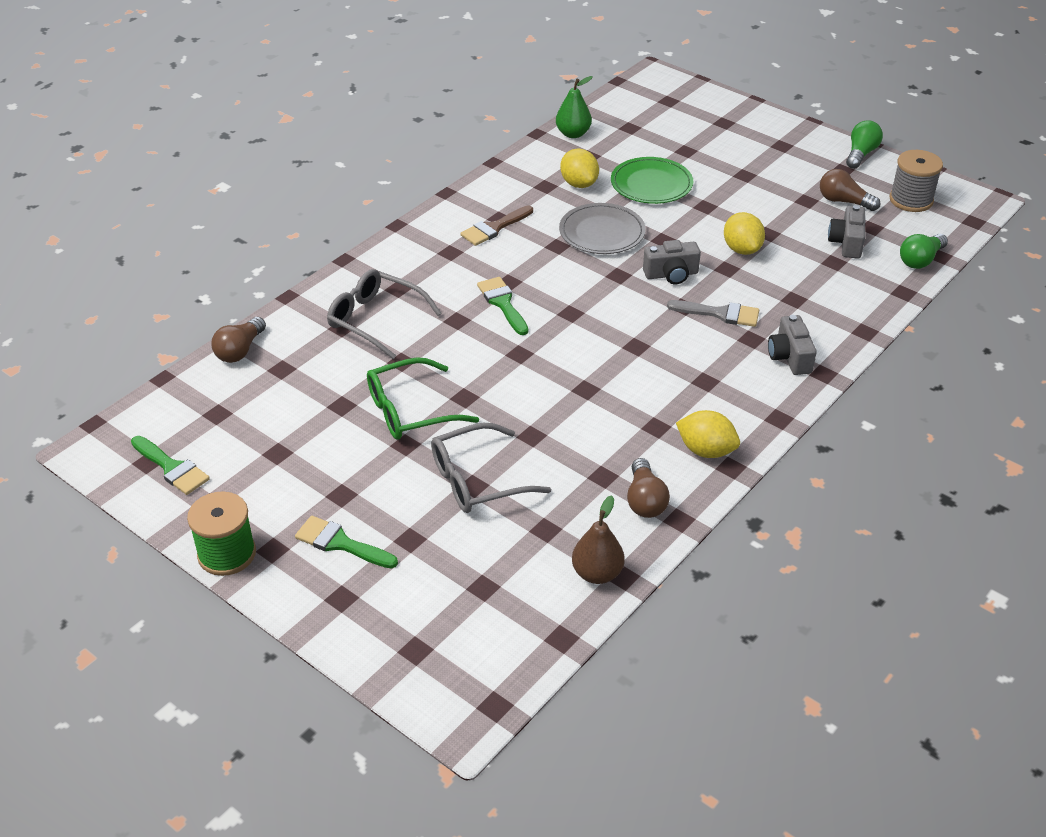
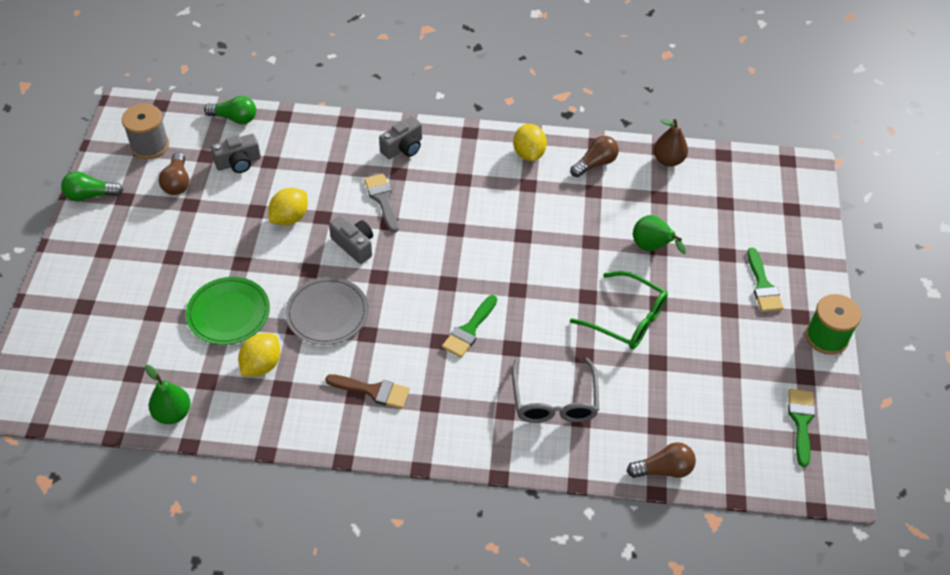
camera: 125 degrees left, 10 degrees up
(478, 480) = (652, 248): grey glasses -> green pear

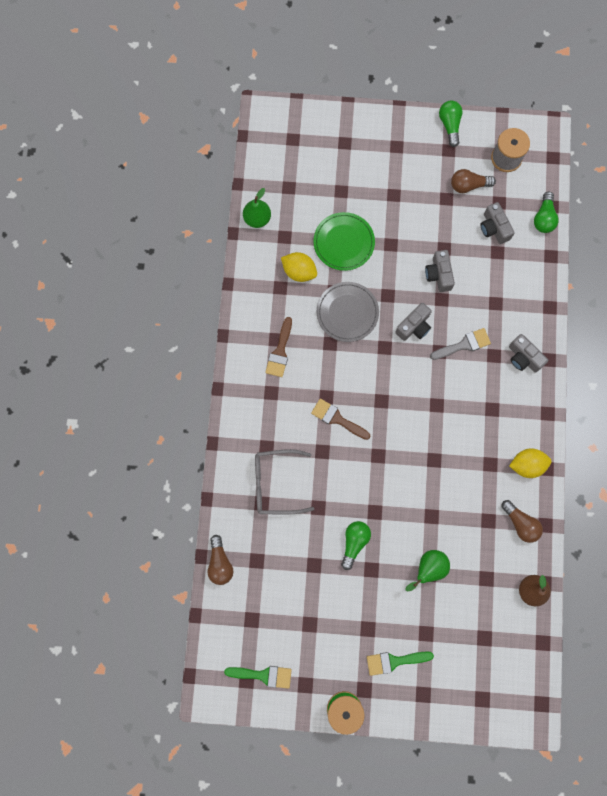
camera: 90 degrees right, 25 degrees up
(289, 218) = (438, 274): yellow lemon -> grey camera
(469, 330) = (337, 419): green brush -> brown brush
(626, 318) = (354, 542): green glasses -> green light bulb

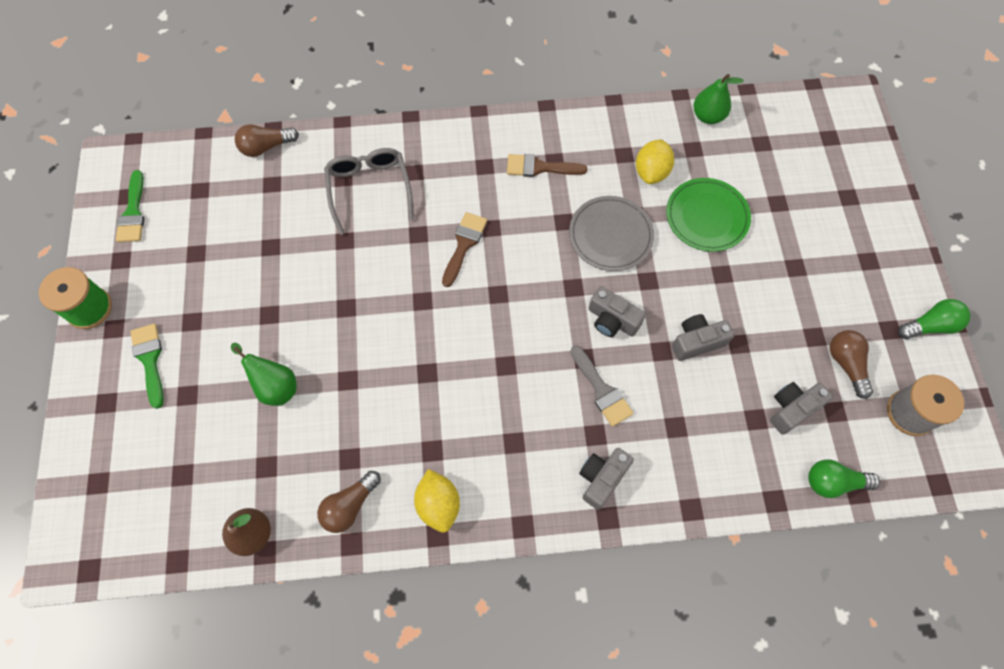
camera: 80 degrees right, 10 degrees down
(354, 542) = (303, 289): green light bulb -> none

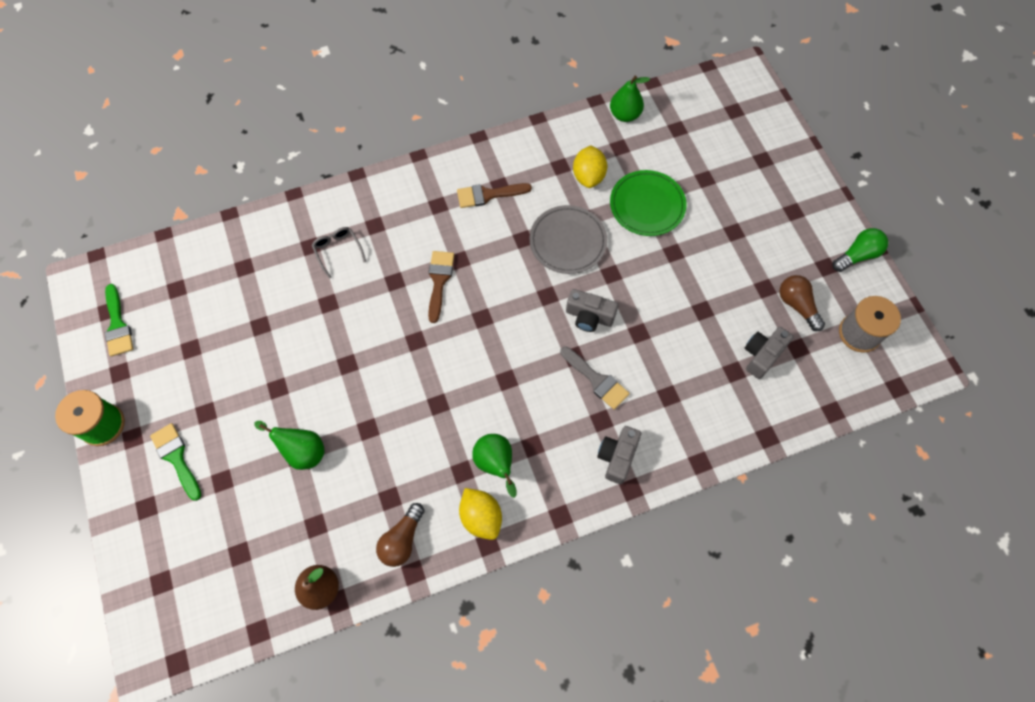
camera: 15 degrees left, 0 degrees up
(266, 147) = (228, 233): brown light bulb -> none
(369, 190) = (338, 251): grey glasses -> grey glasses, size x0.58
(469, 451) = (495, 464): none -> green pear
(697, 342) = (667, 317): grey camera -> none
(833, 482) = (811, 408): green light bulb -> none

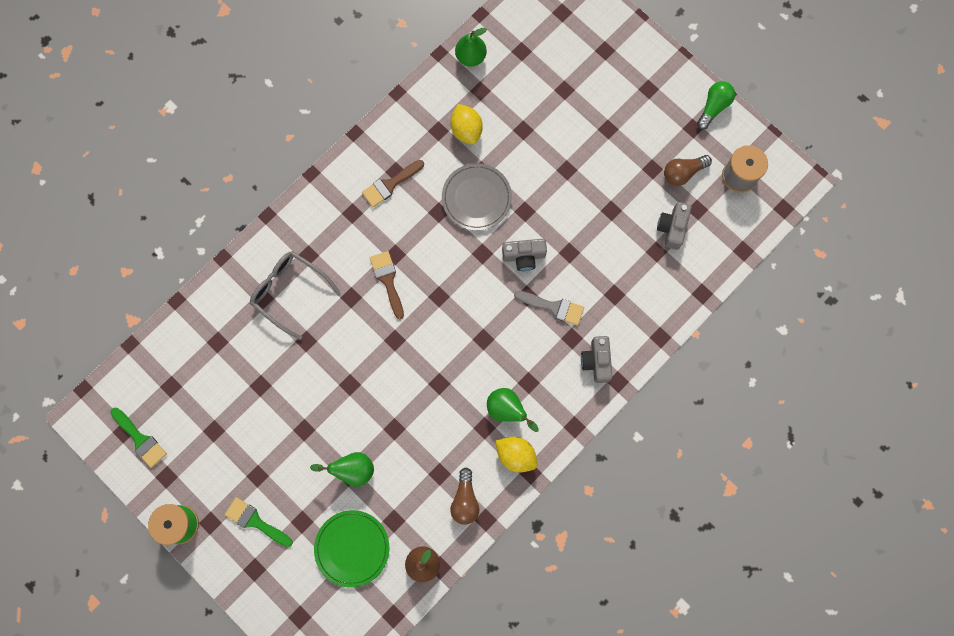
camera: 25 degrees left, 10 degrees up
(338, 251) = (289, 292): grey glasses -> grey glasses, size x1.73
(647, 205) = (527, 136): green plate -> green plate (352, 548)
(797, 305) = (683, 173): brown light bulb -> brown light bulb turned 60 degrees counterclockwise

